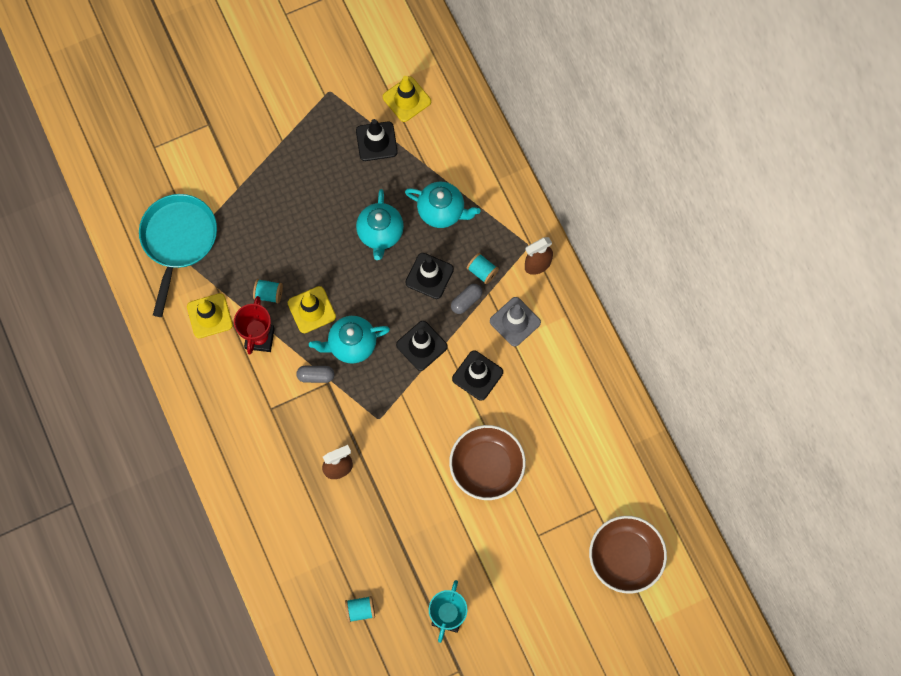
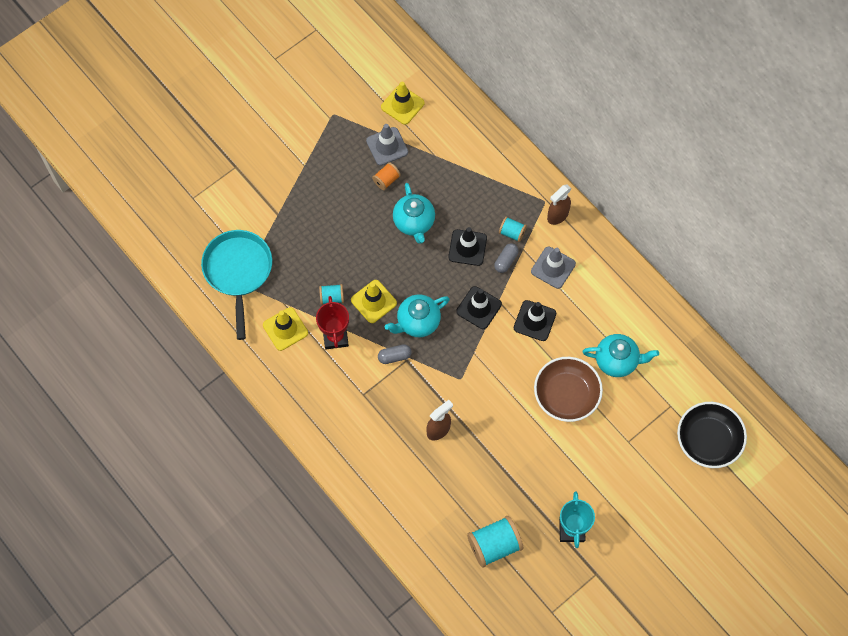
camera: 15 degrees left, 5 degrees down
(360, 610) = (494, 545): turquoise spool -> turquoise spool, size x1.83
(364, 179) = (386, 180): none -> orange spool
(376, 141) = (387, 146): black traffic cone -> grey traffic cone
(442, 211) = (462, 191): turquoise teapot -> turquoise teapot (617, 361)
(625, 557) = (708, 440): brown bowl -> black bowl

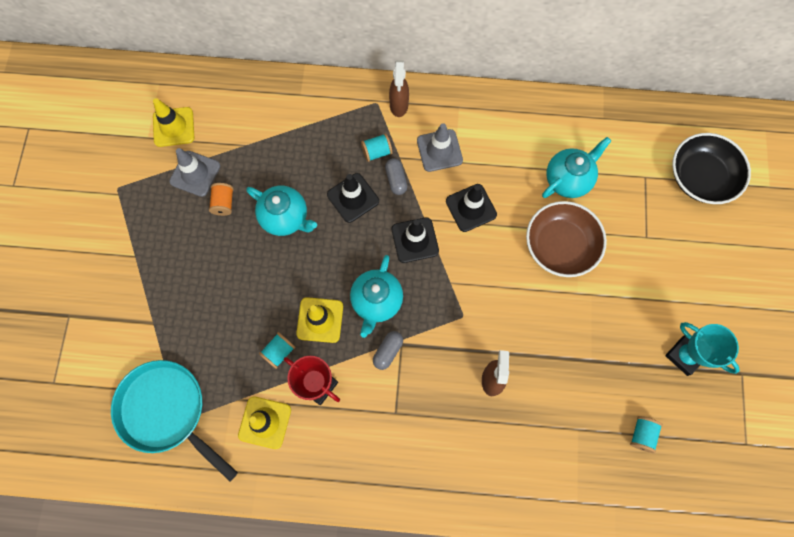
camera: 45 degrees left, 5 degrees up
(494, 545) = (641, 434): turquoise spool -> turquoise spool, size x0.55

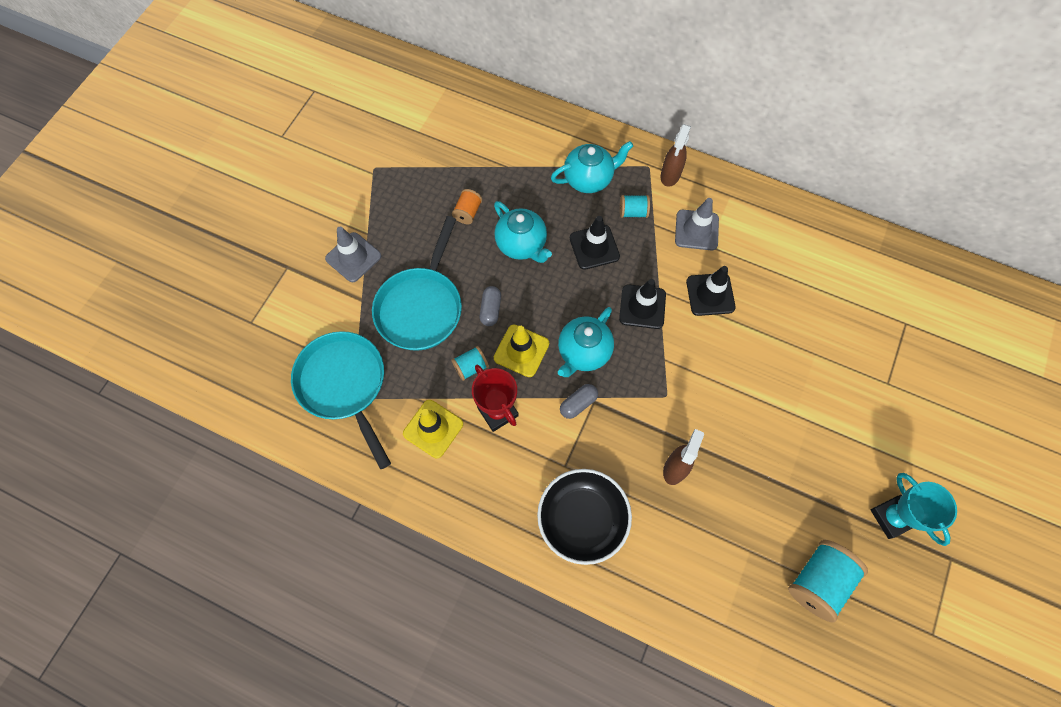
camera: 20 degrees right, 5 degrees down
(173, 127) = (446, 130): yellow traffic cone -> none
(195, 174) = (450, 177): grey traffic cone -> grey traffic cone (353, 257)
(212, 311) = (421, 307): none -> turquoise pan
(396, 180) = (643, 244): grey capsule -> grey capsule (490, 310)
(560, 246) = (791, 361): brown bowl -> none
(568, 179) = (821, 300): turquoise teapot -> turquoise teapot (589, 179)
(641, 434) = (818, 581): turquoise spool -> turquoise spool, size x1.83
(701, 177) = (967, 343): black bowl -> black bowl (582, 519)

